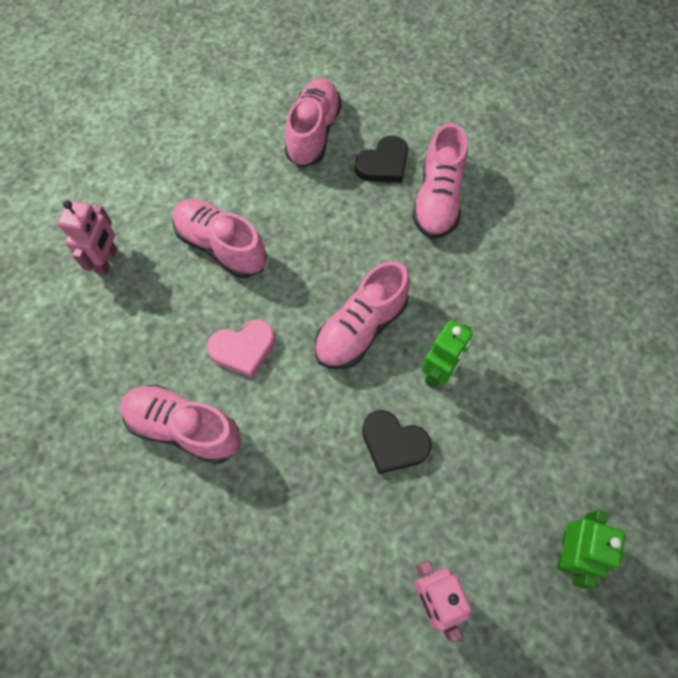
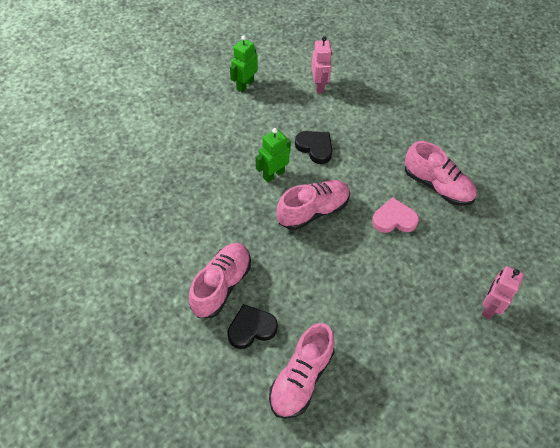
camera: 165 degrees left, 10 degrees down
(221, 246) = (399, 294): pink shoe -> none

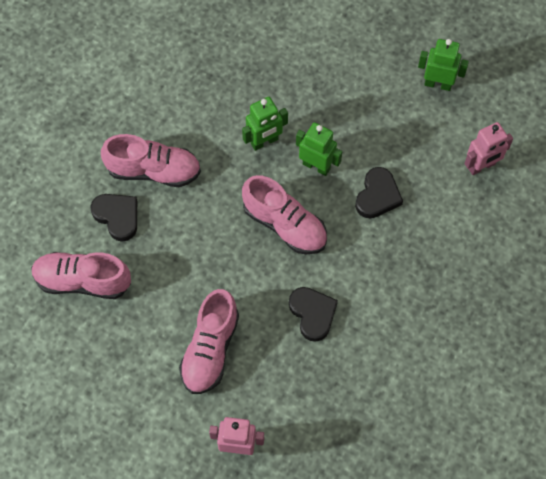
camera: 70 degrees right, 10 degrees up
(236, 199) = (264, 141): none -> green robot
(394, 219) = (312, 314): pink heart -> black heart
(437, 186) = (385, 349): pink shoe -> pink shoe (210, 349)

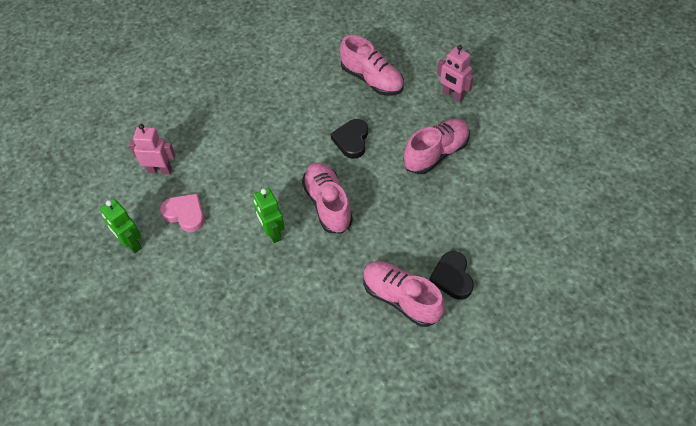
camera: 145 degrees left, 10 degrees down
(82, 281) = (505, 243): pink shoe -> pink shoe (372, 79)
(264, 141) = (297, 273): green robot -> none
(377, 196) = (247, 189): black heart -> none
(414, 137) = (185, 214): none -> pink heart

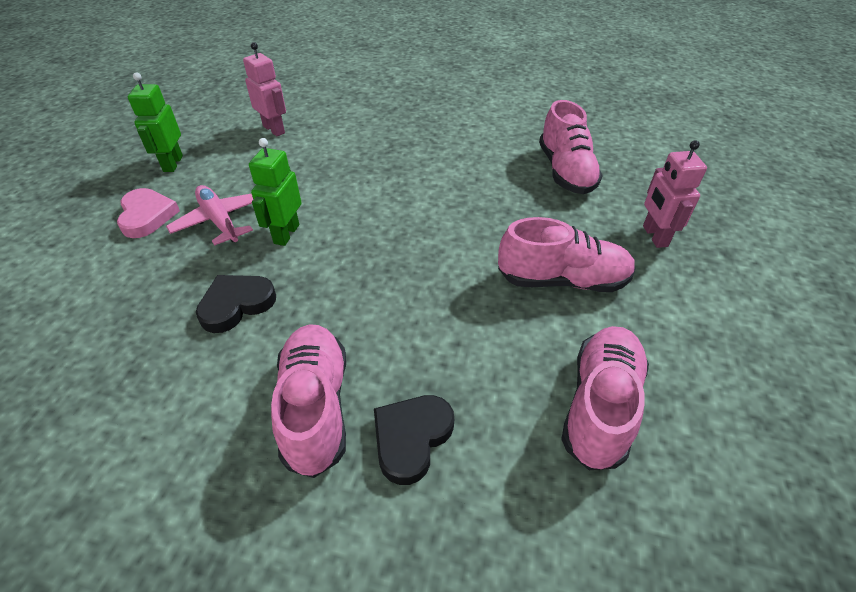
camera: 40 degrees right, 10 degrees down
(185, 214) = (242, 170): pink heart -> pink heart (147, 216)
(223, 254) = (219, 221): none -> pink plane
(328, 204) = (372, 247): pink shoe -> pink shoe (599, 406)
(351, 140) = (475, 208): black heart -> black heart (236, 304)

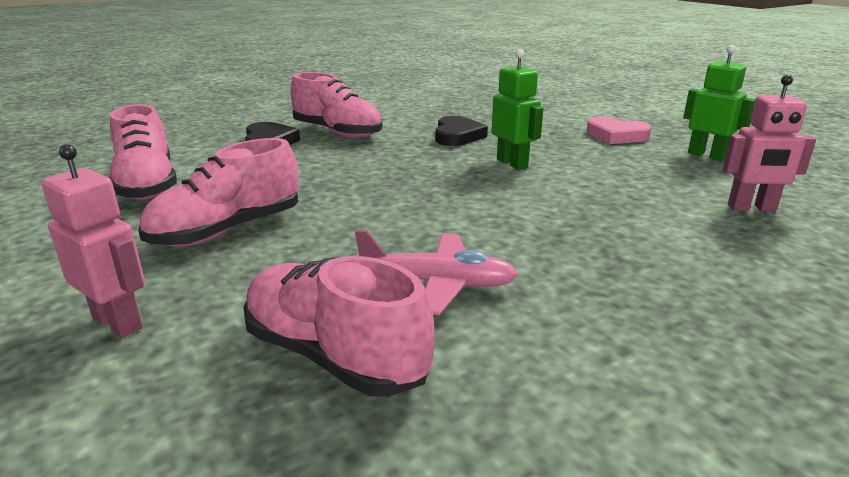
camera: 135 degrees right, 20 degrees down
(219, 221) = (571, 150): pink plane -> pink plane (438, 283)

